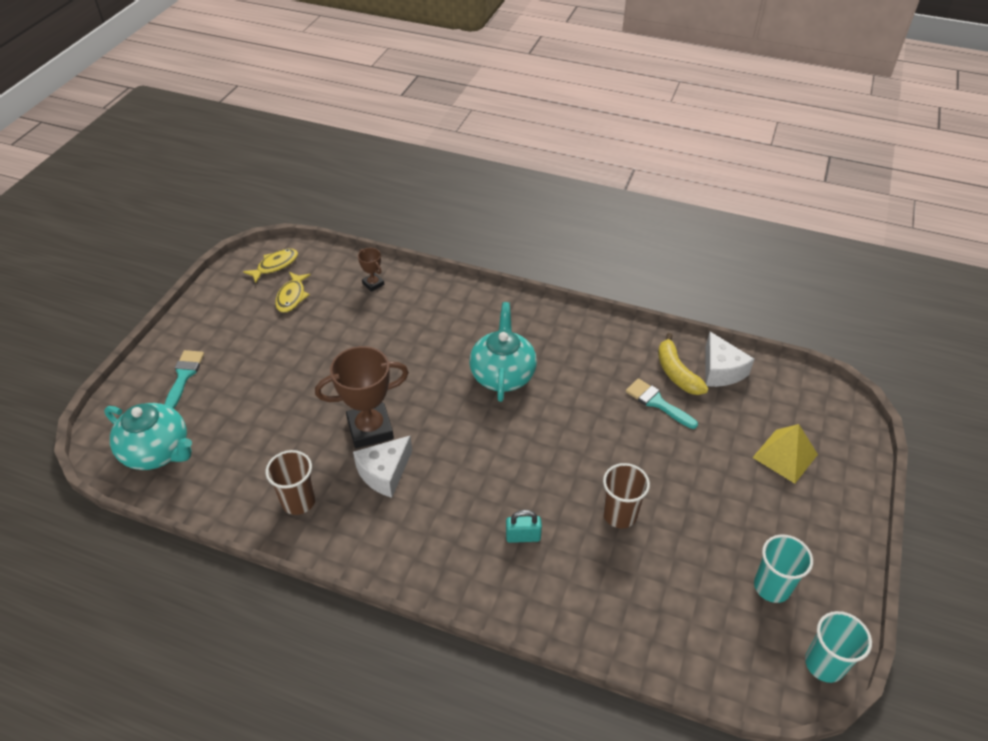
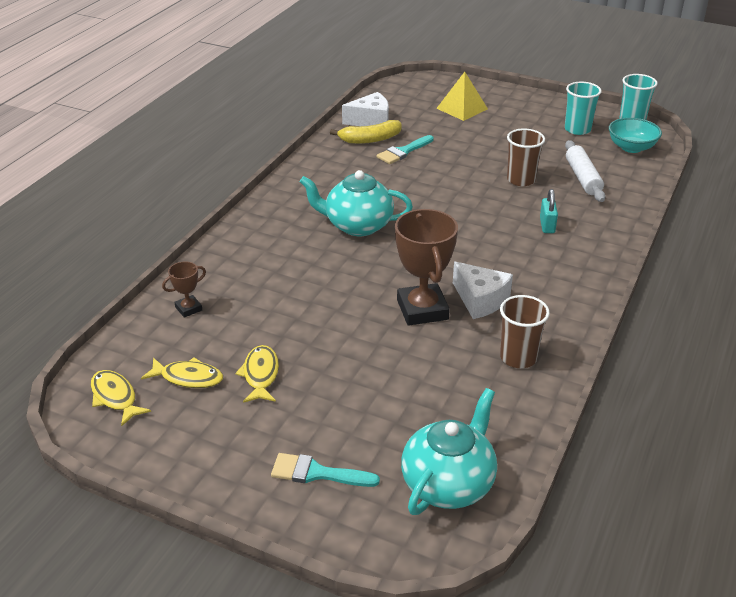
camera: 85 degrees left, 10 degrees down
(291, 334) = (260, 375): none -> yellow fish
(639, 583) = (583, 178): none -> white rolling pin
(739, 652) = (631, 147): none -> turquoise bowl

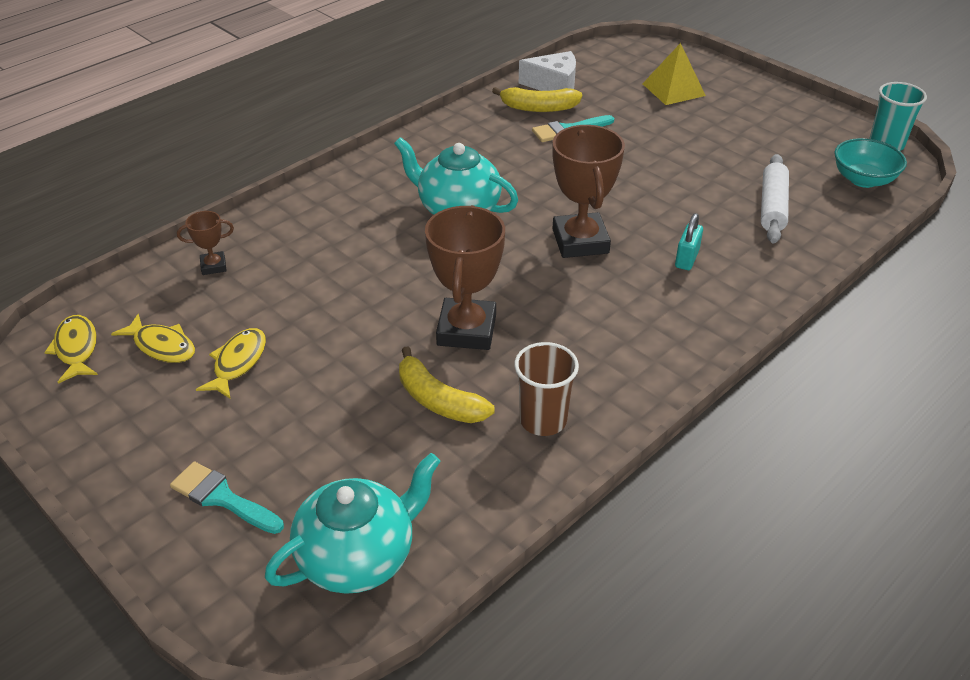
camera: 20 degrees right, 5 degrees up
(435, 363) = (439, 400): none -> yellow banana
(464, 229) = (580, 241): none -> brown trophy
(480, 300) = (543, 335): white cheese -> none
(521, 180) = (690, 193): brown cup -> none
(577, 129) = (805, 142): turquoise cup -> none

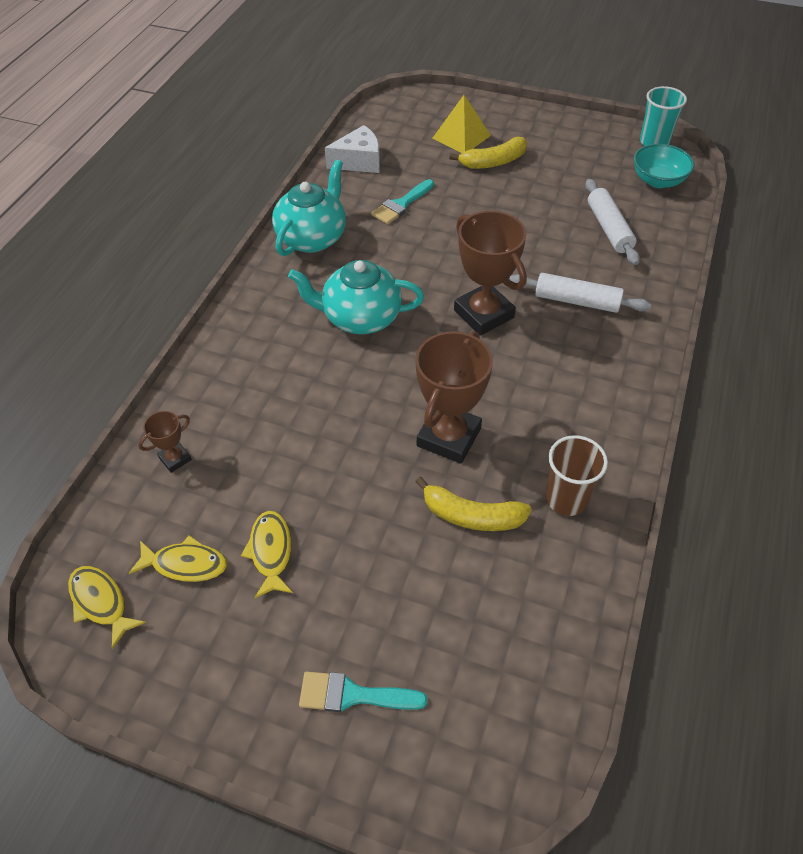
camera: 25 degrees left, 10 degrees up
(358, 557) = (507, 695): turquoise teapot -> turquoise teapot (312, 238)
(466, 330) = (448, 437): brown trophy -> brown trophy turned 45 degrees clockwise
(539, 108) = (361, 189): yellow banana -> yellow banana (493, 162)
(686, 259) = (576, 301): turquoise padlock -> white rolling pin

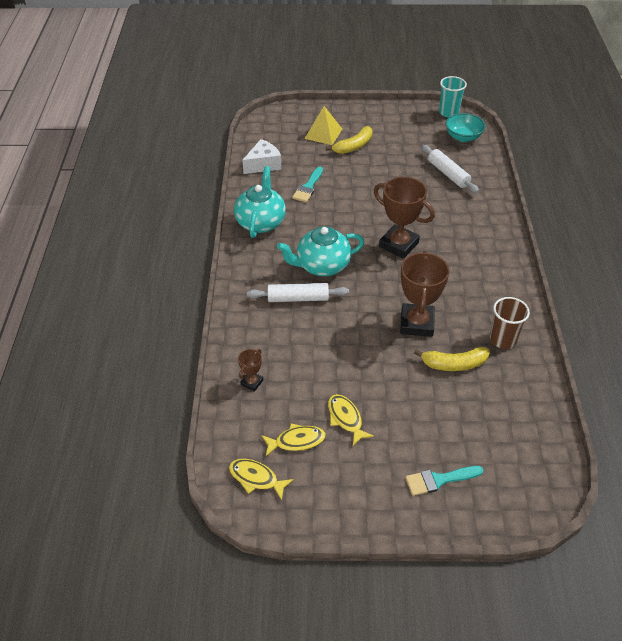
camera: 20 degrees left, 5 degrees down
(576, 301) = (451, 223): white rolling pin -> white rolling pin (298, 298)

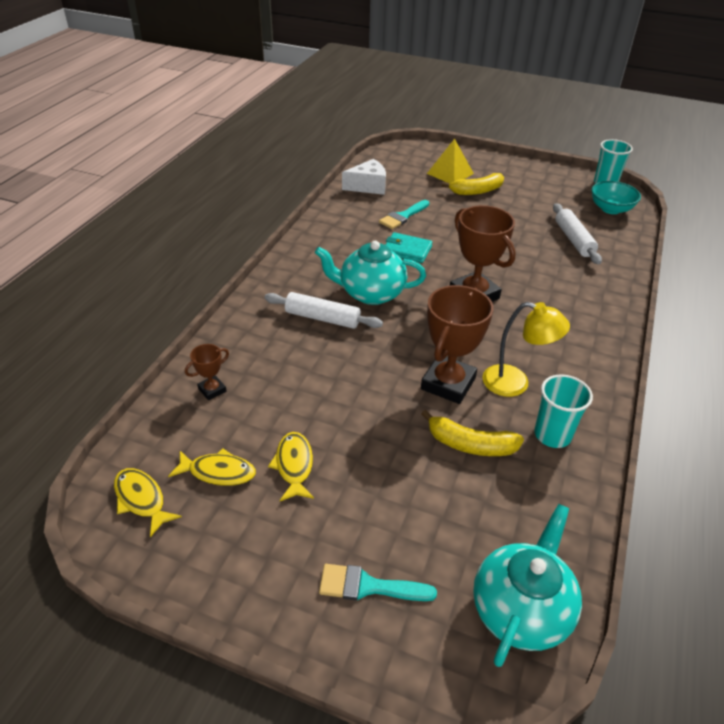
camera: 20 degrees right, 5 degrees down
(261, 222) = (331, 236): turquoise teapot -> turquoise teapot (521, 609)
(328, 218) = (407, 250): none -> turquoise wallet
(462, 309) = (515, 383): none -> yellow lamp
(503, 339) = (552, 435): brown cup -> turquoise cup

